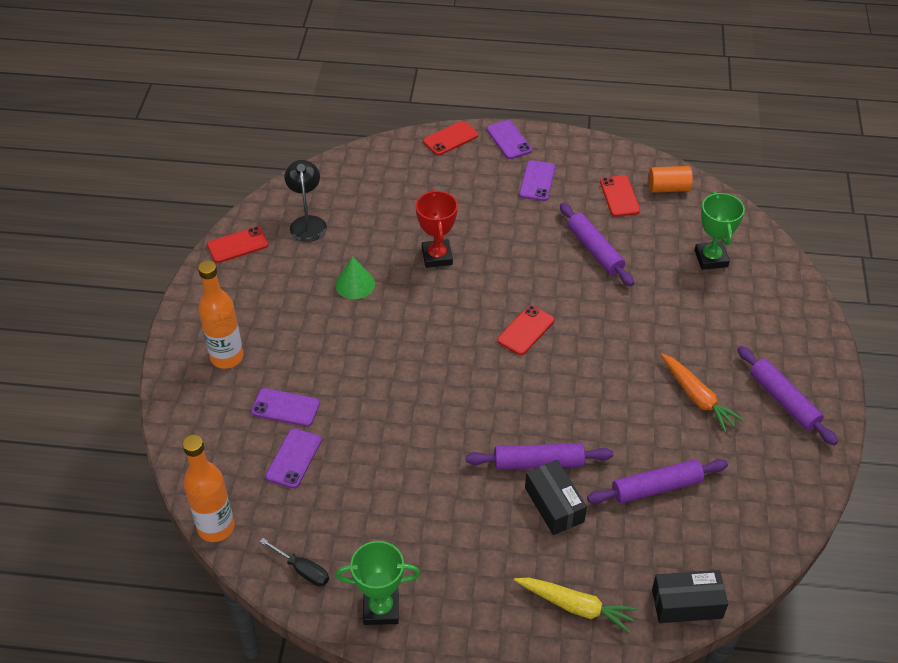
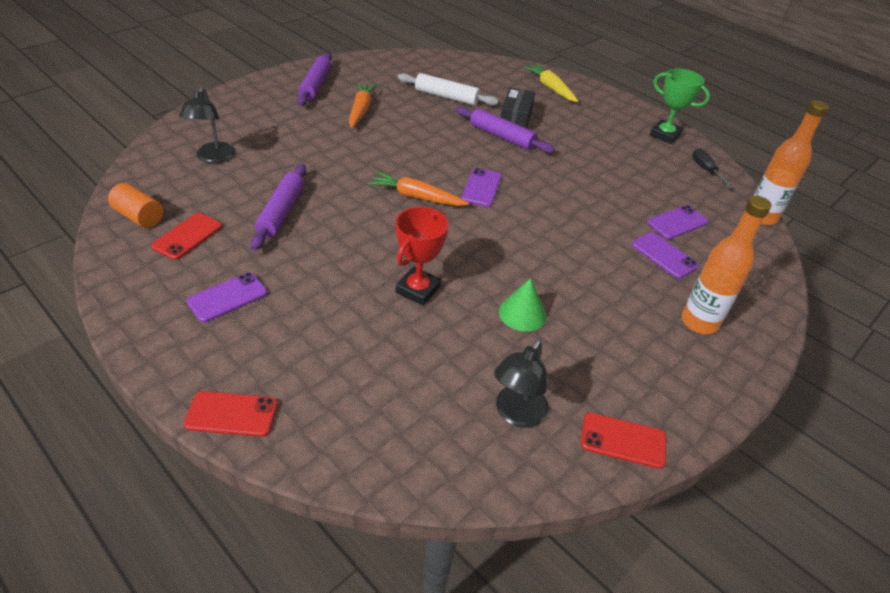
camera: 145 degrees left, 5 degrees down
(509, 140) = (178, 363): purple phone -> purple phone (481, 187)
(526, 330) = (416, 197): red phone -> orange carrot
(656, 487) = (446, 96): purple rolling pin -> white rolling pin
(687, 604) = (492, 64): black box -> none
(711, 258) = (213, 158): green trophy -> black lamp

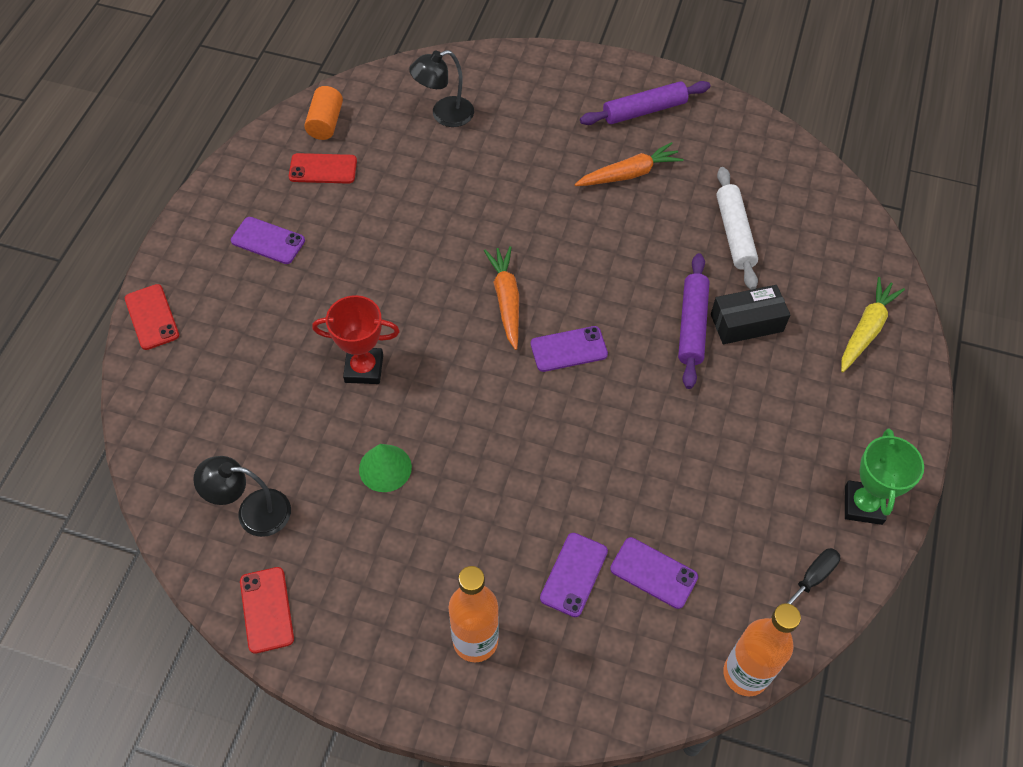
camera: 65 degrees right, 15 degrees up
(281, 212) = (401, 211): purple rolling pin -> none

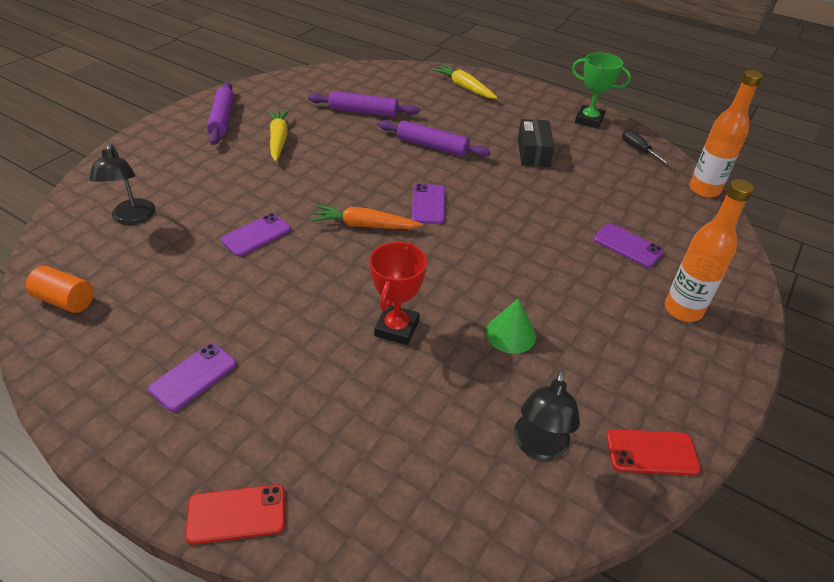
camera: 75 degrees left, 15 degrees down
(323, 169) = (128, 314): red phone -> none
(629, 174) = (278, 140): orange carrot -> yellow carrot
(653, 573) = (629, 209): purple phone -> purple phone (256, 235)
(734, 233) = (363, 112): white rolling pin -> purple rolling pin
(746, 323) = (440, 125): black box -> black box (533, 152)

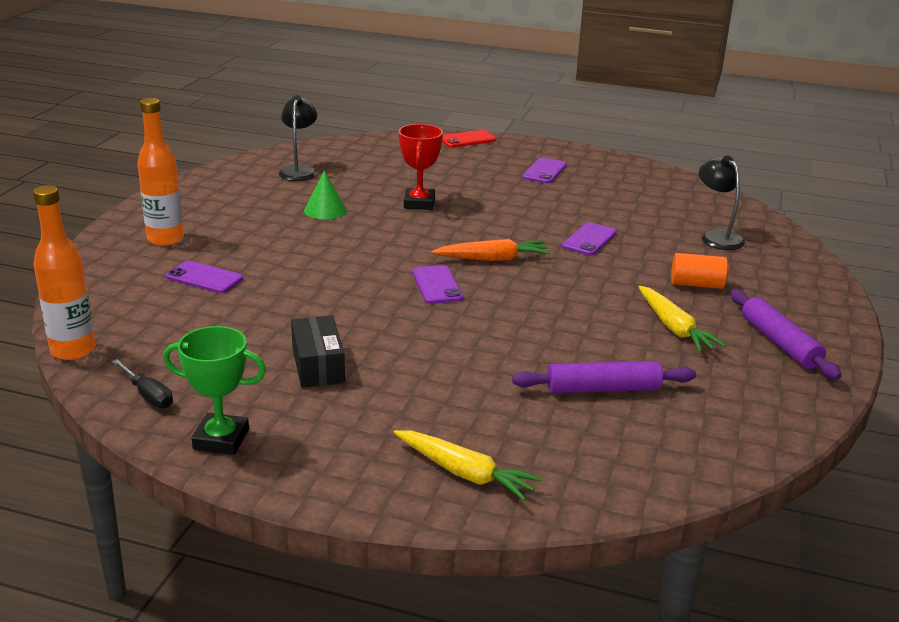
camera: 165 degrees right, 15 degrees down
(66, 300) = (682, 189): orange cylinder -> orange cylinder (696, 284)
(432, 146) = (467, 351): purple rolling pin -> none
(651, 452) = (222, 175): red phone -> none

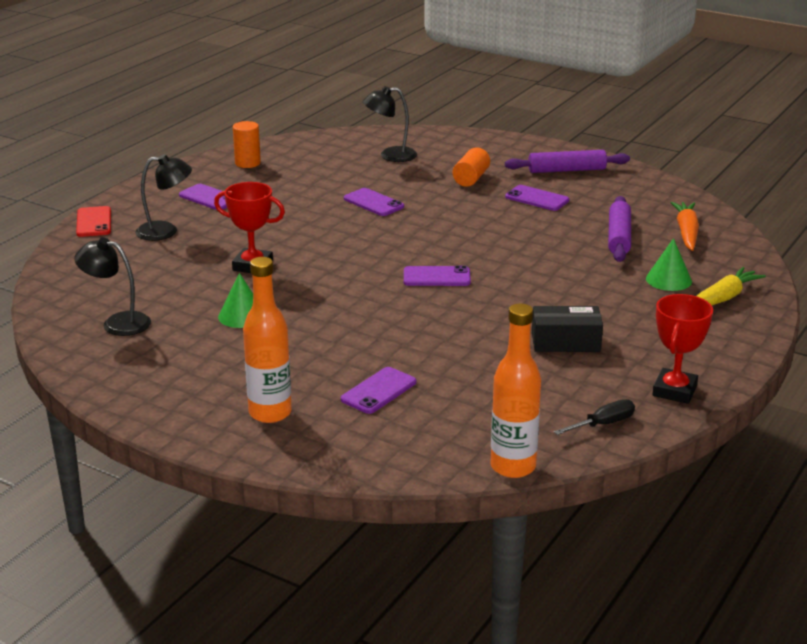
camera: 75 degrees left, 0 degrees up
(221, 439) = (674, 391): green trophy -> red trophy
(466, 164) = (166, 231): none -> black lamp
(492, 259) = (394, 247): orange carrot -> orange carrot (686, 232)
(501, 430) = (668, 280): none -> green cone
(633, 176) = (247, 163): none -> orange cylinder
(674, 328) = (537, 199): yellow carrot -> purple phone

